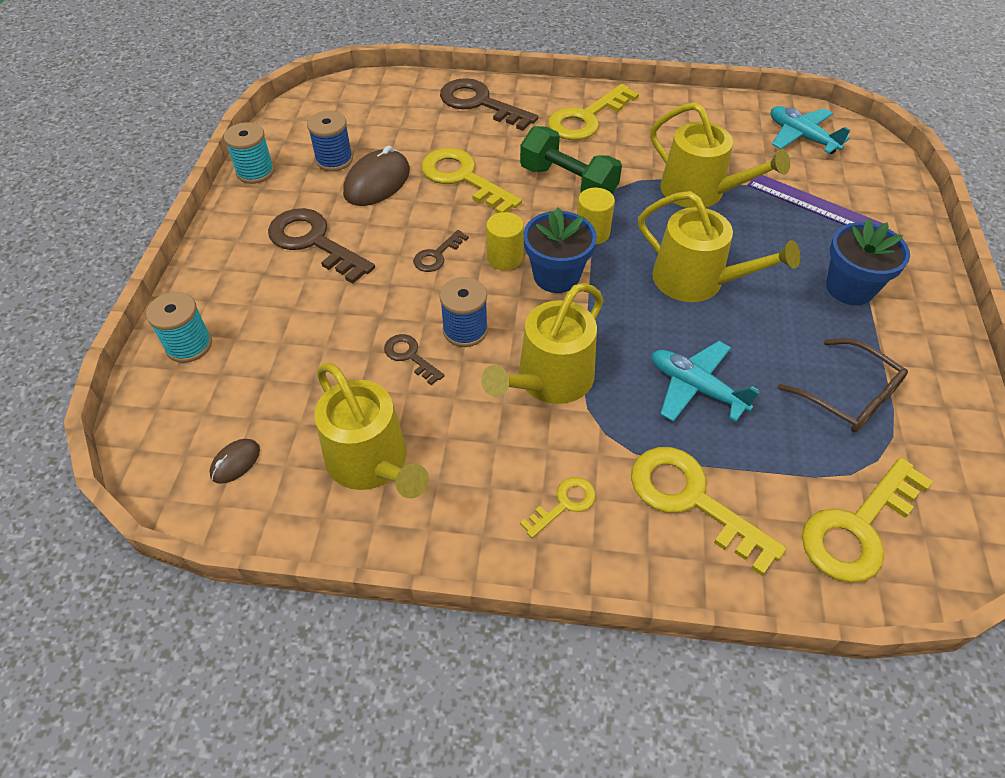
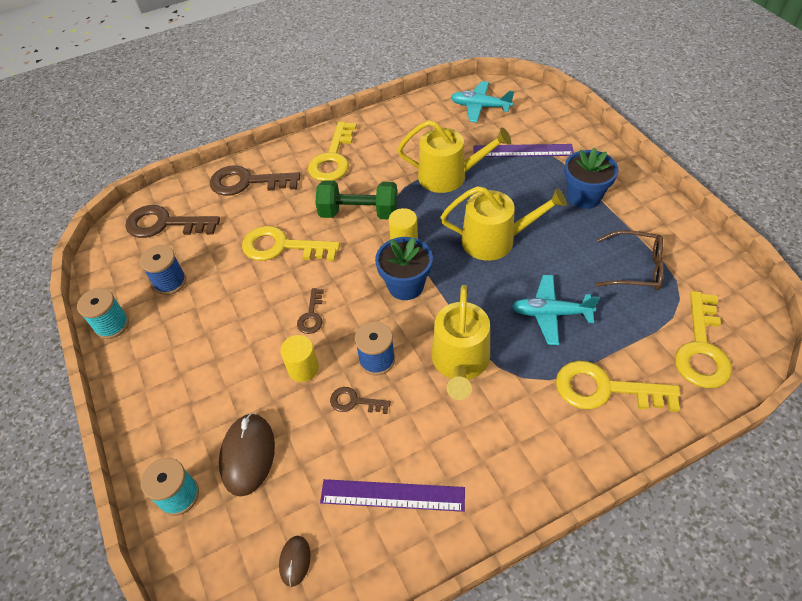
camera: 30 degrees left, 0 degrees up
(314, 242) = (209, 356): brown key -> brown key (164, 224)
(372, 462) = (392, 495): yellow watering can -> purple ruler
(377, 182) = (220, 283): brown mouse -> brown mouse (248, 455)
(504, 258) = (360, 291): yellow cylinder -> yellow cylinder (303, 368)
(564, 504) = (536, 441): yellow key -> none

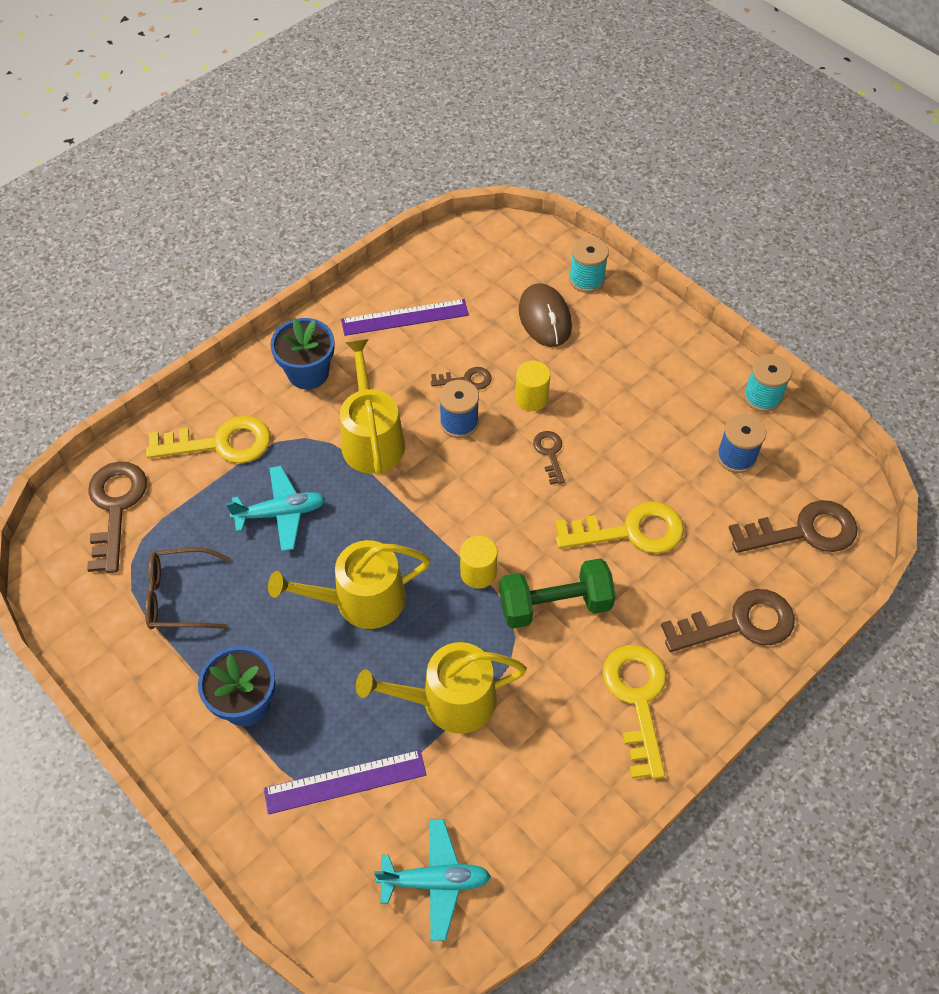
camera: 160 degrees right, 5 degrees up
(295, 561) = (467, 262): brown mouse -> none
(405, 285) = (456, 512): blue flower pot -> blue flower pot (308, 373)
(701, 348) = (115, 507): yellow key -> brown key

